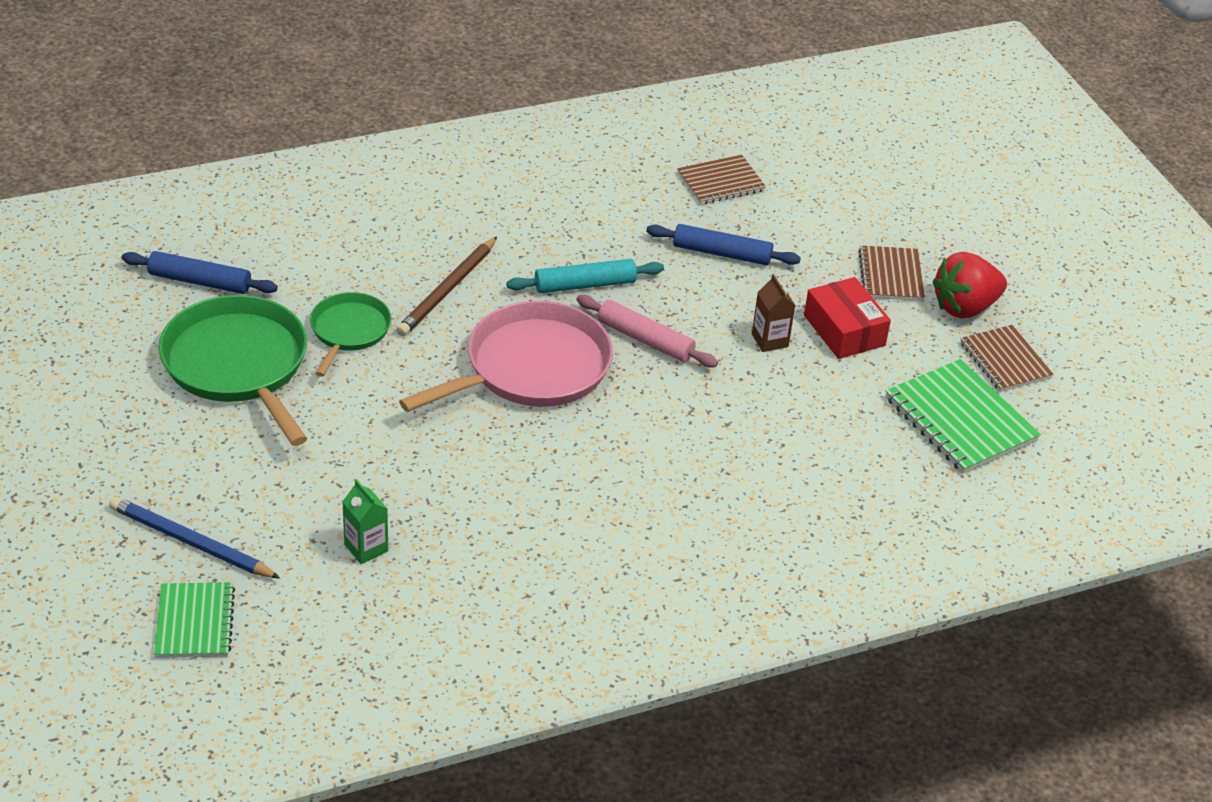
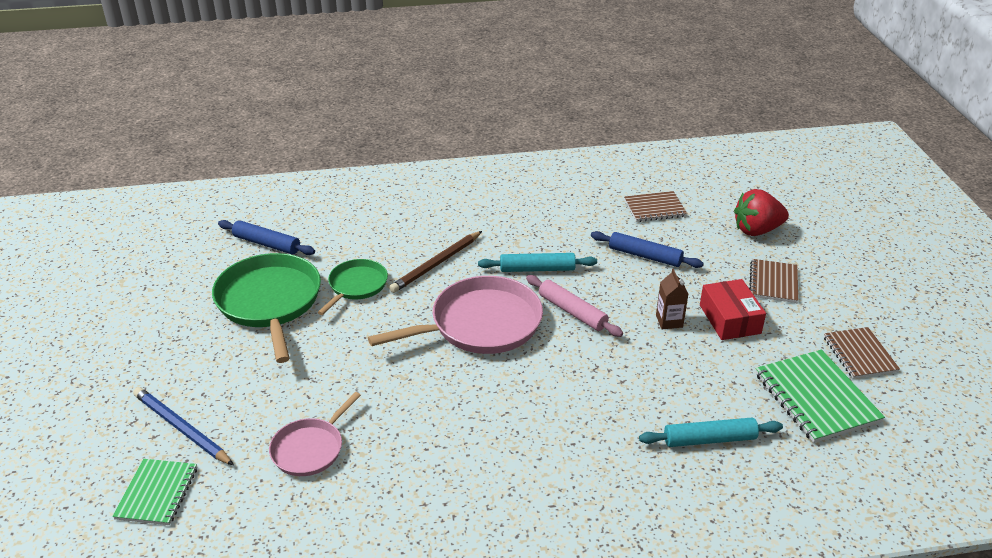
camera: 15 degrees right, 5 degrees down
(366, 548) = (310, 448): green carton -> pink pan
(844, 483) = (709, 439): none -> turquoise rolling pin
(965, 307) = (830, 311): red strawberry -> red strawberry (757, 230)

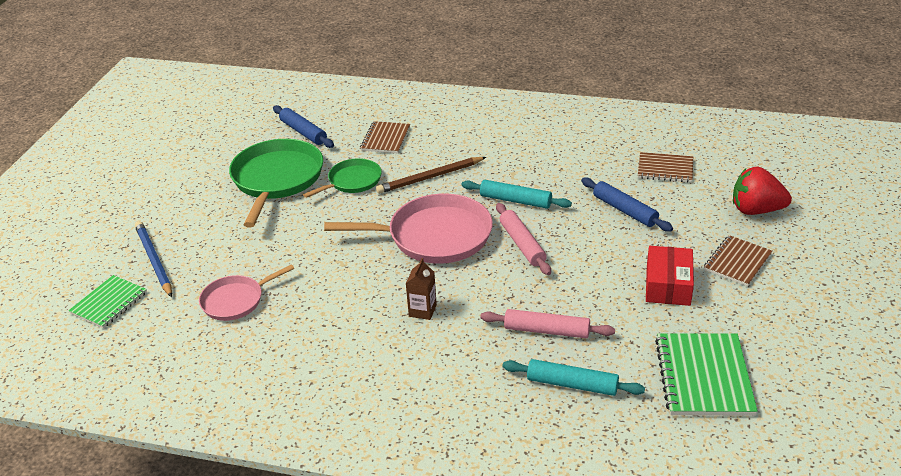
camera: 25 degrees right, 0 degrees up
(651, 393) = (546, 331): none -> pink rolling pin
(669, 321) = (607, 273): brown carton -> brown carton (422, 311)
(859, 354) = (779, 349): brown notebook -> brown notebook (386, 139)

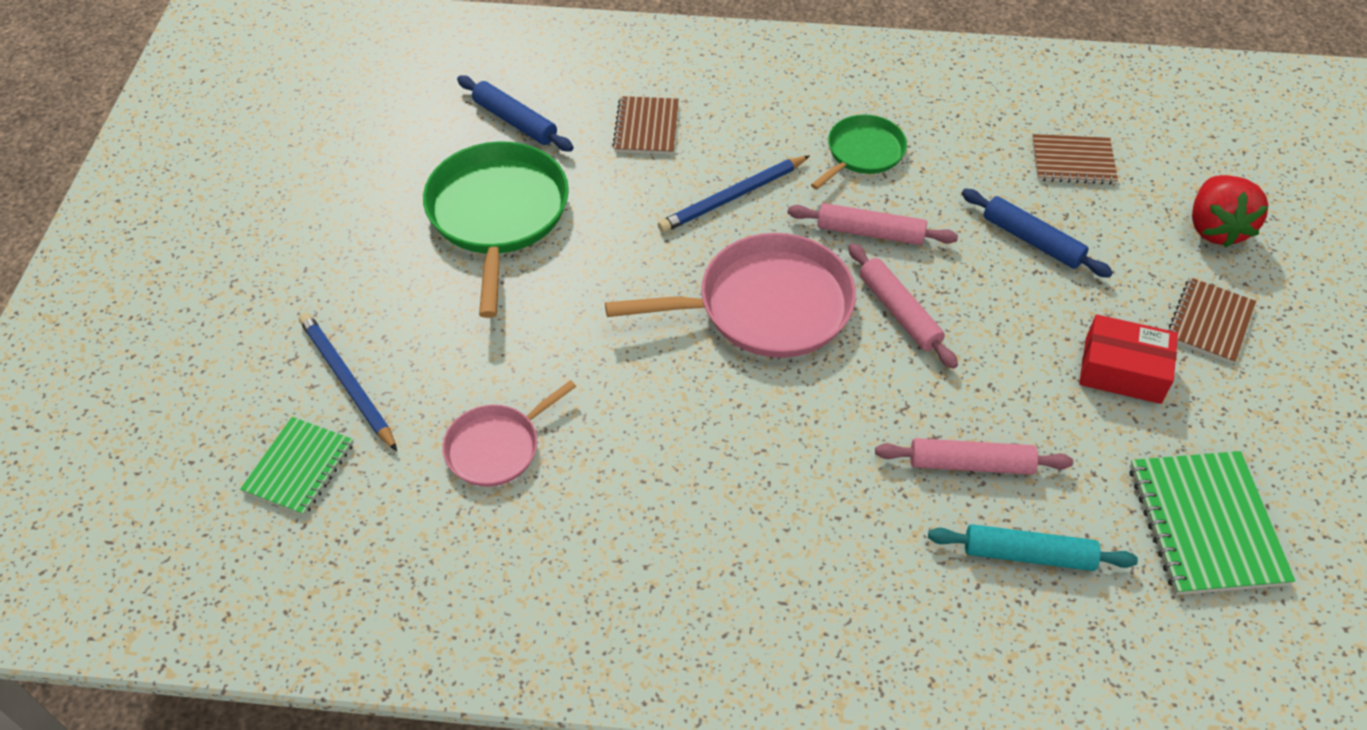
camera: 10 degrees left, 15 degrees up
(352, 181) = (616, 211): green pan -> green pan (862, 153)
(422, 311) = (783, 443): brown carton -> none
(430, 177) = (732, 197): brown pencil -> blue pencil
(515, 200) = (870, 232): turquoise rolling pin -> pink rolling pin
(668, 285) = (1122, 370): red box -> red box turned 75 degrees counterclockwise
(756, 210) = (1215, 228): red strawberry -> red strawberry turned 90 degrees counterclockwise

